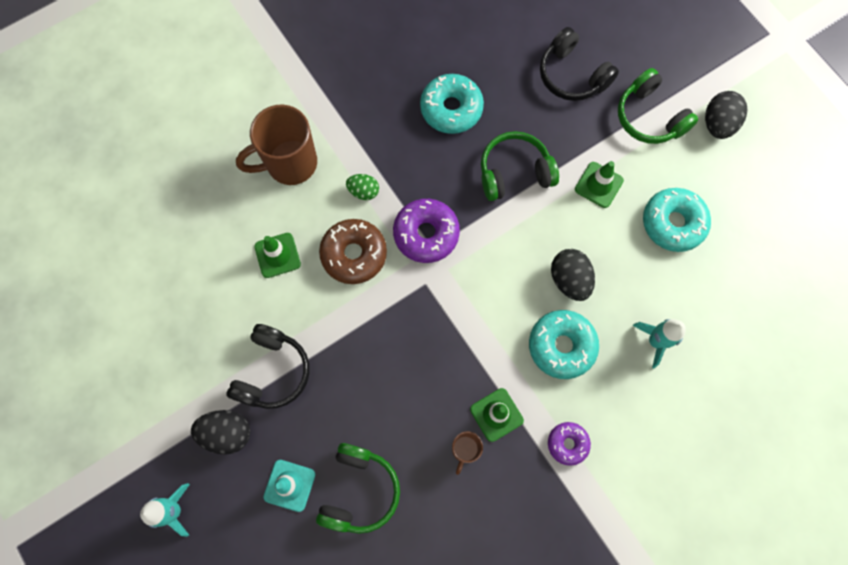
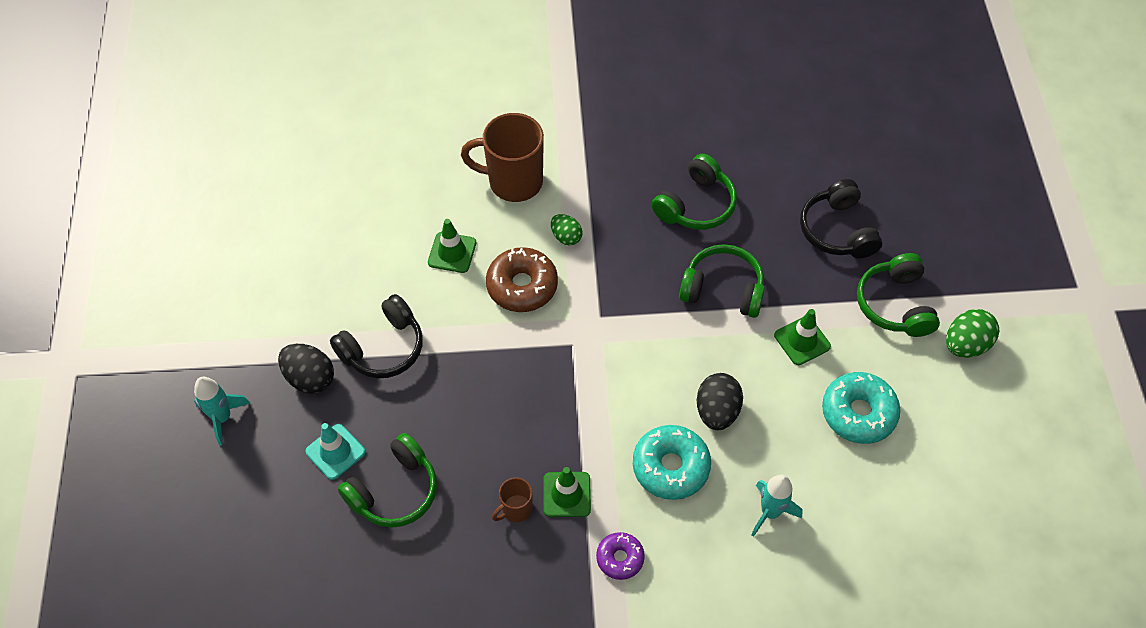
camera: 30 degrees right, 15 degrees down
(426, 234) = (601, 301): purple donut -> none
(451, 109) = (696, 205): turquoise donut -> green headphones
(718, 124) = (965, 345): black egg -> green egg

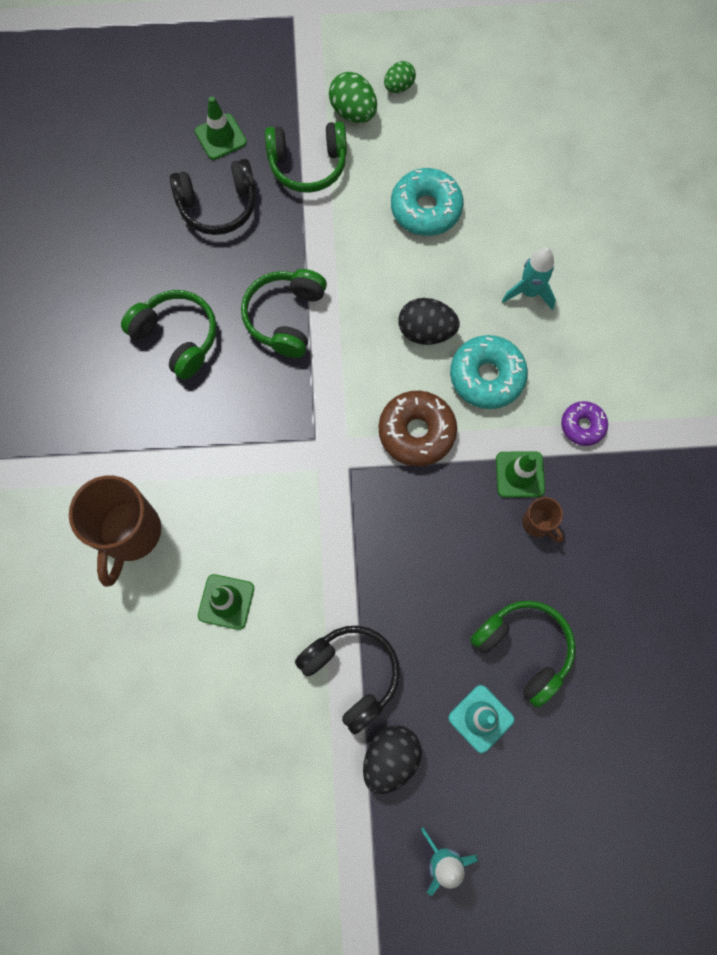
camera: 90 degrees left, 15 degrees up
(522, 286) = (274, 521): brown donut -> brown donut (416, 432)
(566, 237) = (211, 474): green egg -> green egg (399, 87)
(802, 341) = (347, 249): green traffic cone -> green traffic cone (220, 137)

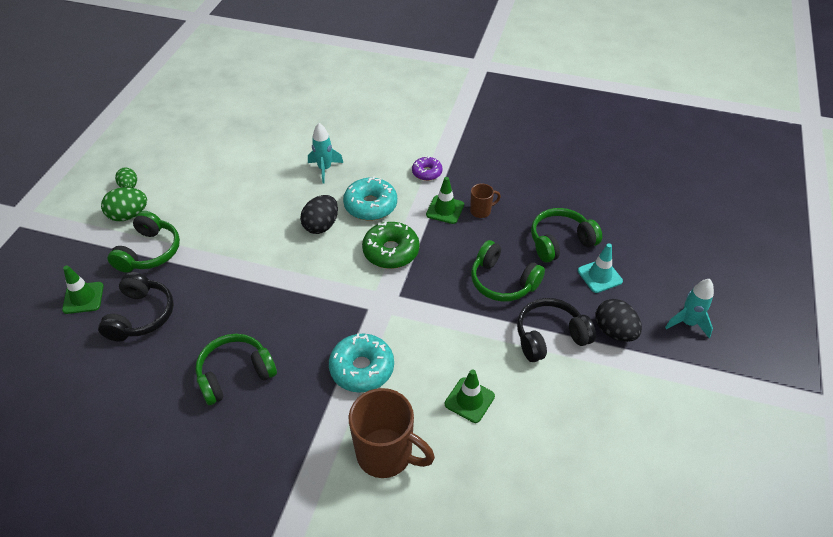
camera: 70 degrees left, 25 degrees down
(285, 317) = (262, 299): green headphones -> green headphones (502, 282)
(416, 432) = (391, 251): brown donut -> green donut
(426, 209) = (232, 200): turquoise donut -> turquoise donut (362, 368)

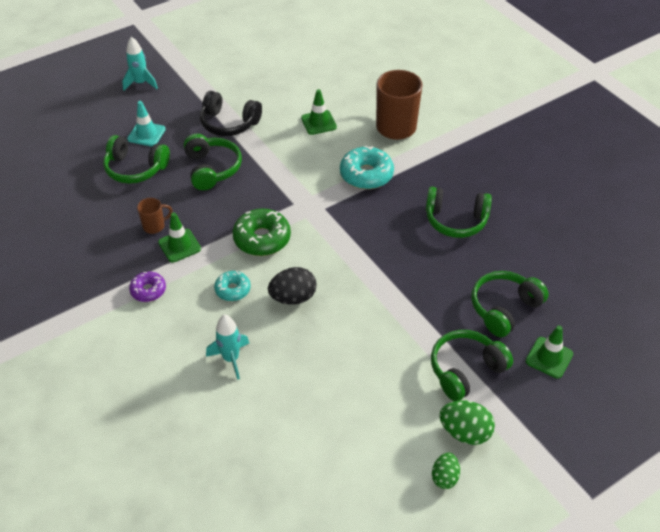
camera: 140 degrees left, 0 degrees up
(141, 316) = (504, 308): black headphones -> green headphones
(370, 205) = (233, 289): turquoise donut -> turquoise donut, size x0.59
(481, 211) = (154, 226): brown mug -> brown mug turned 135 degrees clockwise
(614, 331) = (188, 104): black egg -> none

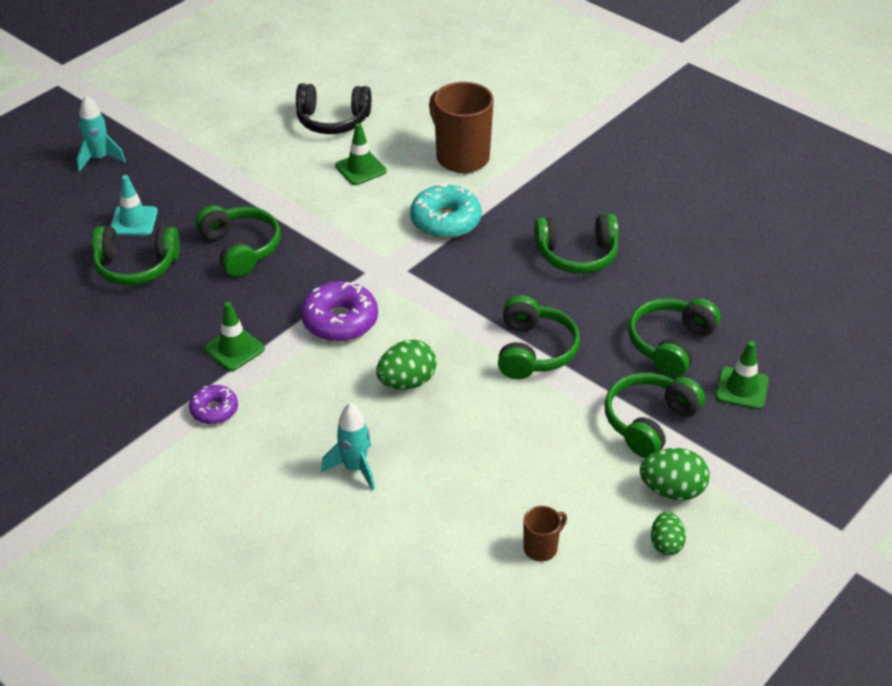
camera: 15 degrees left, 5 degrees down
(154, 226) = (191, 332): brown mug -> brown mug (541, 548)
(229, 123) = (241, 189): black headphones -> black headphones (332, 120)
(233, 289) = (325, 388): turquoise donut -> none
(262, 239) = (340, 321): green donut -> purple donut
(293, 297) = (407, 382): black egg -> green egg
(396, 292) = (534, 351): none -> green headphones

